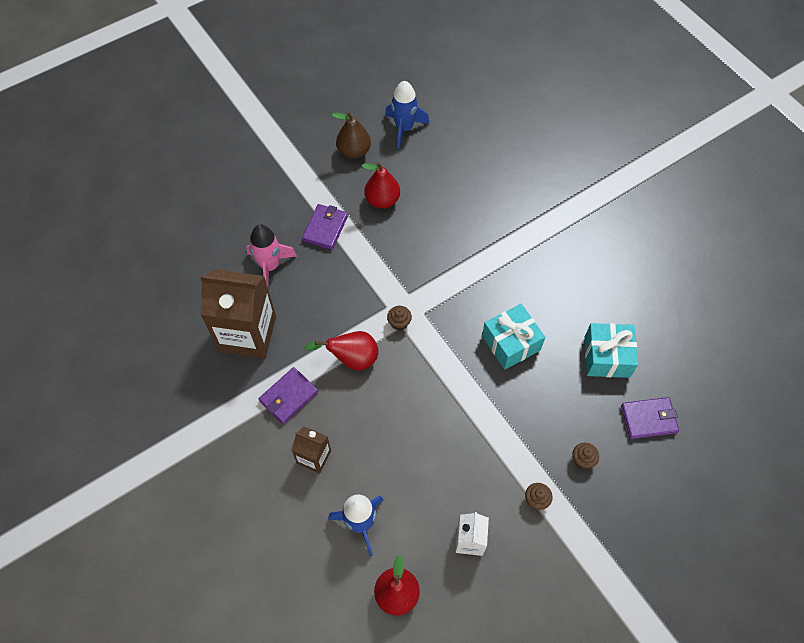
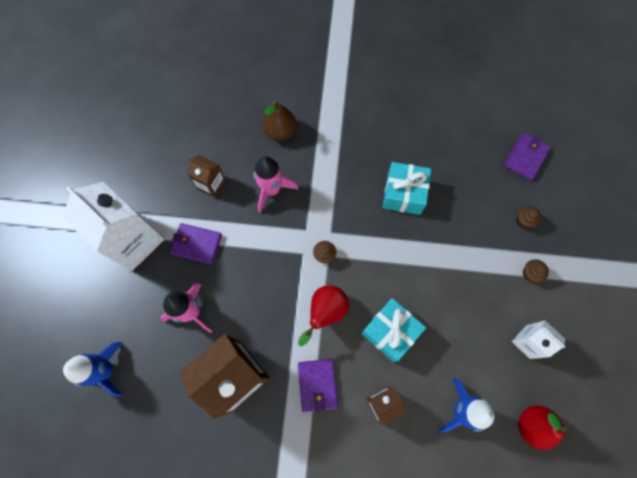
camera: 50 degrees left, 10 degrees up
(290, 186) = (133, 241): none -> white carton
(325, 228) = (197, 244): purple wallet -> purple wallet turned 45 degrees counterclockwise
(354, 151) = (149, 170): brown pear -> brown pear (280, 132)
(382, 200) = (211, 184): red pear -> brown carton
(404, 128) = (164, 120): blue rocket -> blue rocket (106, 370)
(418, 244) = (272, 190): none -> pink rocket
(606, 357) = (462, 144): turquoise gift -> turquoise gift (390, 332)

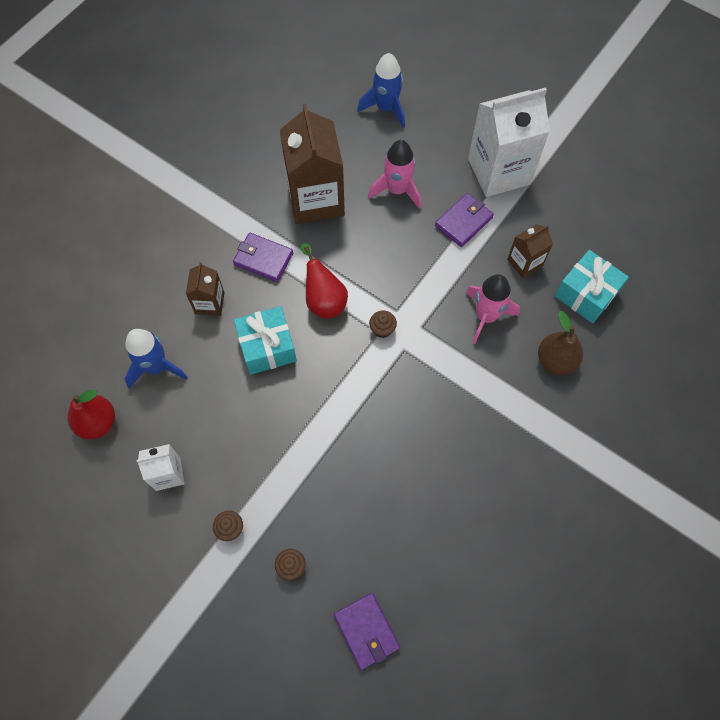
camera: 120 degrees right, 5 degrees down
(403, 194) = (403, 449): turquoise gift -> turquoise gift (586, 294)

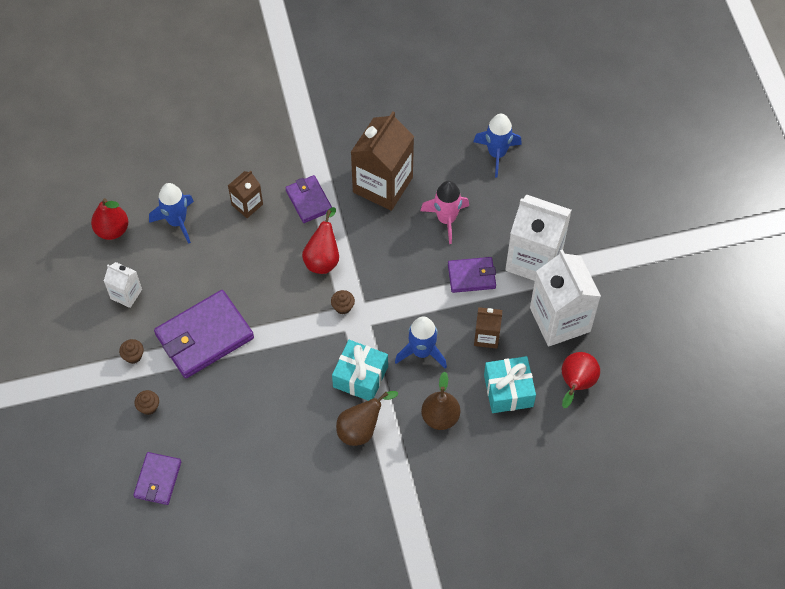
camera: 40 degrees right, 5 degrees down
(267, 347) = (257, 261): turquoise gift -> turquoise gift (360, 377)
(282, 454) = (204, 336): none -> purple wallet
(486, 316) = (422, 352): pink rocket -> blue rocket
(502, 425) = (361, 429): none -> brown pear
(566, 205) = (560, 319): none -> white carton
(630, 247) = (576, 384): none -> red pear

